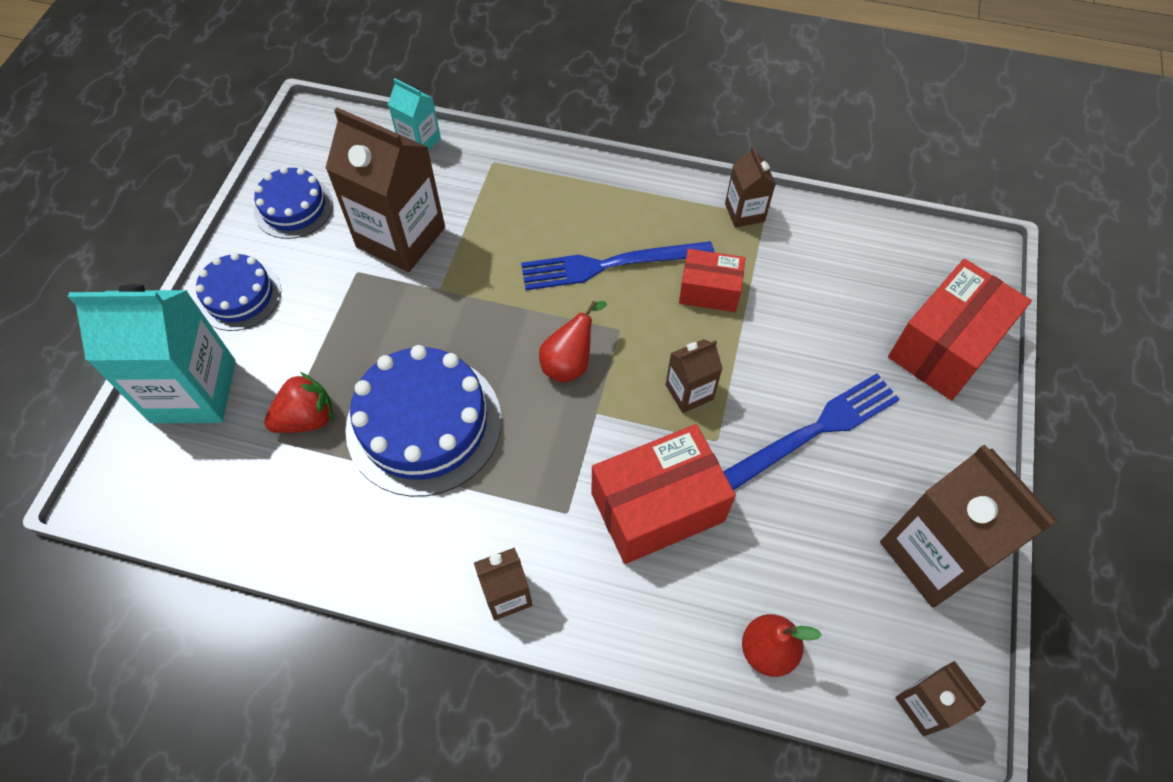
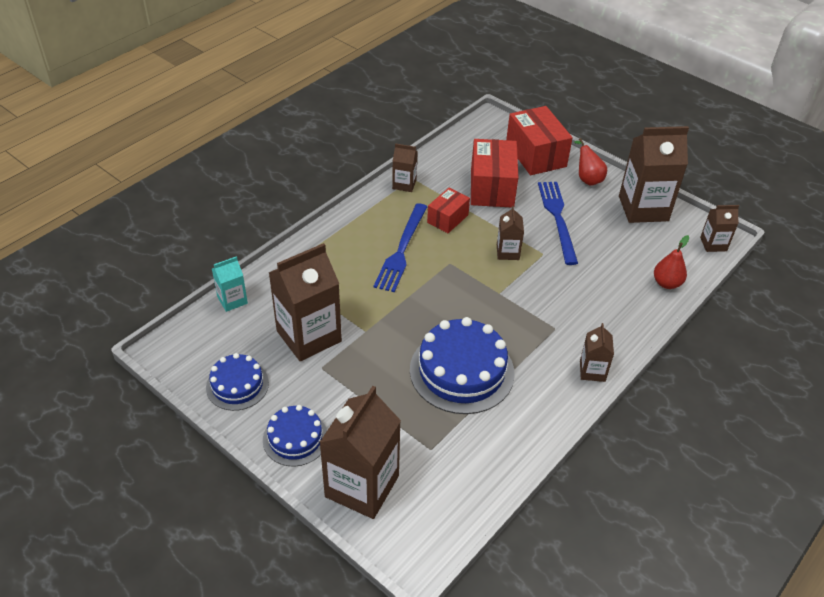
camera: 65 degrees left, 15 degrees down
(194, 391) = (362, 486): turquoise carton -> brown carton
(307, 418) = (423, 428): red strawberry -> none
(569, 363) = (459, 292): red pear -> red pear (587, 179)
(657, 507) = (570, 291): red box -> red box (492, 187)

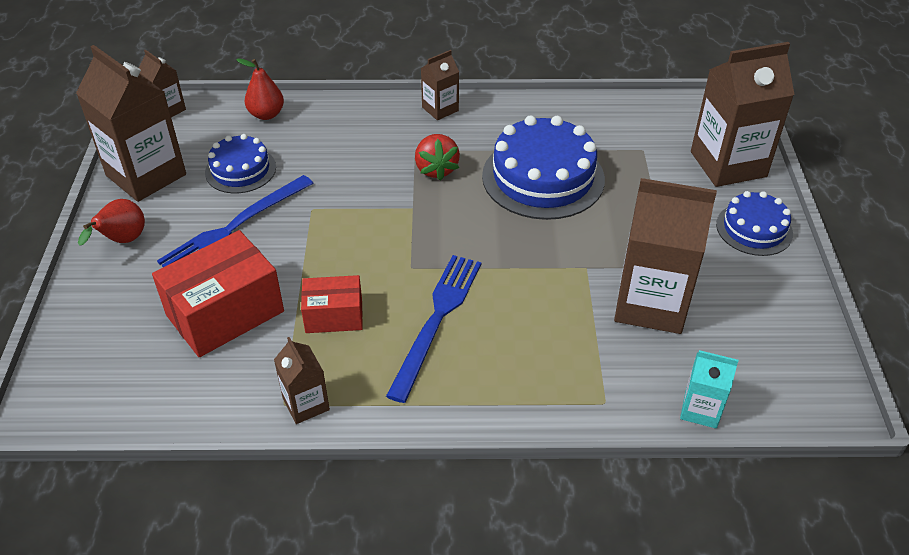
camera: 130 degrees left, 0 degrees up
(237, 385) = (773, 309): blue cake -> blue cake (240, 170)
(402, 250) = (436, 320): blue fork -> blue fork turned 45 degrees counterclockwise
(507, 252) = (339, 235): brown carton -> none
(525, 326) = (436, 169): none -> red strawberry
(535, 155) = (104, 312): red box -> none

